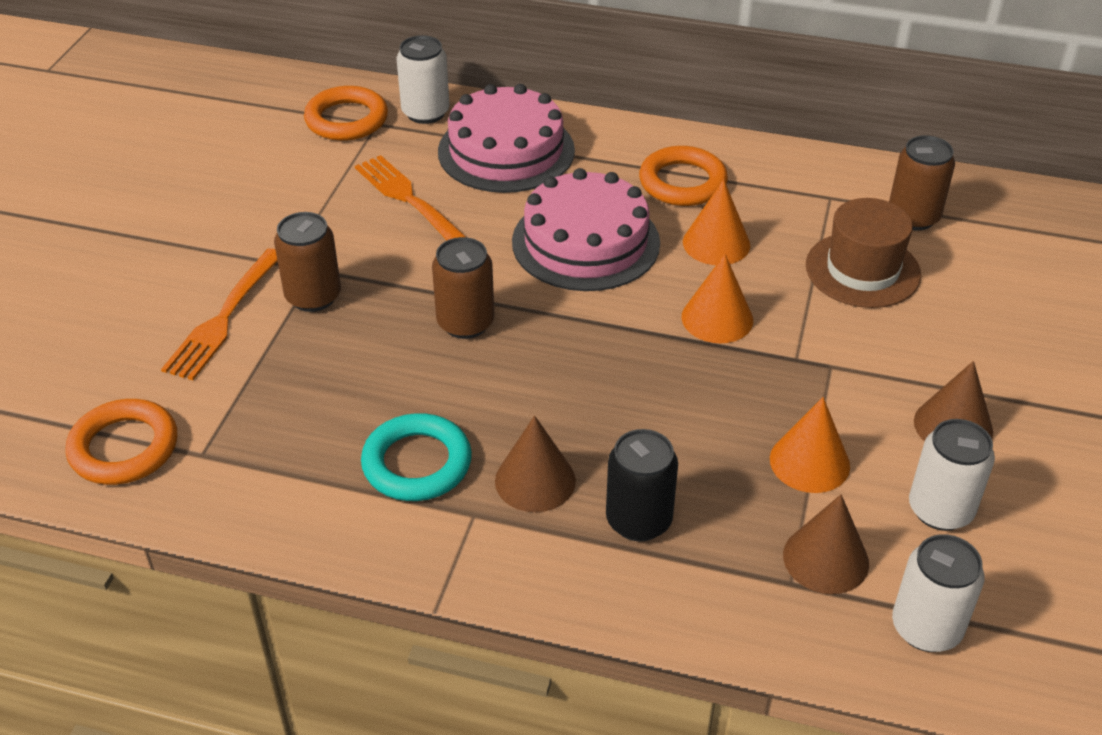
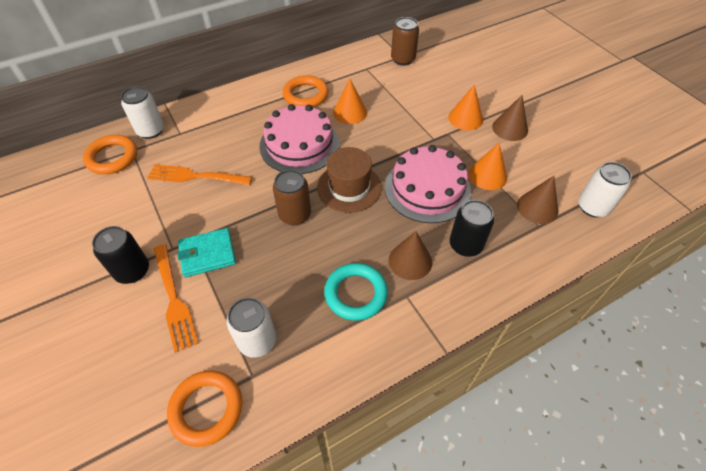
camera: 45 degrees left, 10 degrees up
(220, 259) = (132, 271): none -> black can
(313, 296) = (207, 254): brown can -> turquoise wallet
(506, 151) = (213, 126): pink cake -> pink cake (427, 189)
(717, 318) = (388, 142): orange cone -> orange cone (465, 118)
(862, 270) = (412, 90): brown hat -> brown hat (349, 187)
(940, 510) = (544, 161): white can -> white can (257, 341)

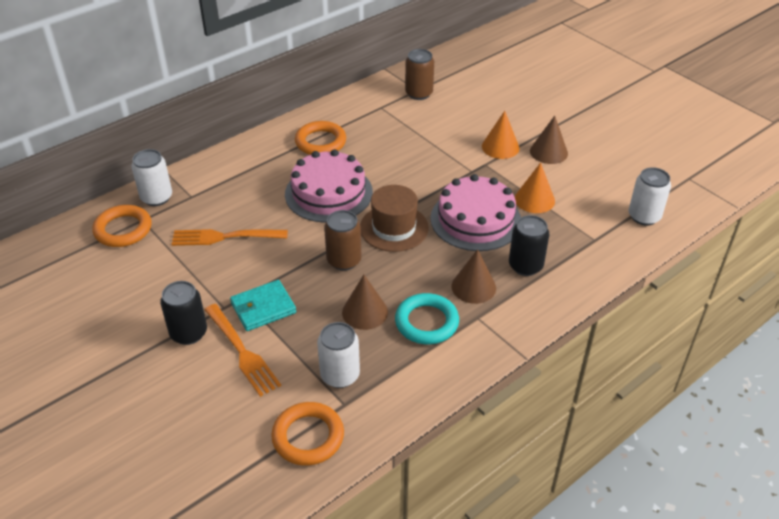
camera: 10 degrees left, 10 degrees down
(350, 112) = (374, 154): orange cone -> none
(537, 207) = (590, 223): brown cone -> brown cone (365, 312)

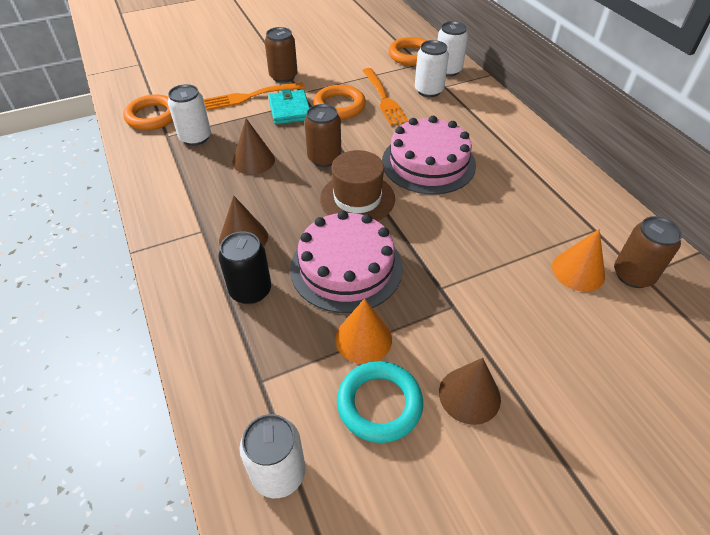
camera: 105 degrees right, 5 degrees up
(188, 333) = (283, 76): black can -> brown can
(202, 207) = (428, 90): none -> white can
(225, 237) = (384, 99): orange fork -> orange fork turned 150 degrees clockwise
(320, 142) = (520, 169): orange ring -> orange ring (339, 106)
(426, 322) = (218, 195): turquoise ring -> turquoise ring (379, 404)
(500, 147) = (490, 335): orange cone -> orange cone (578, 271)

